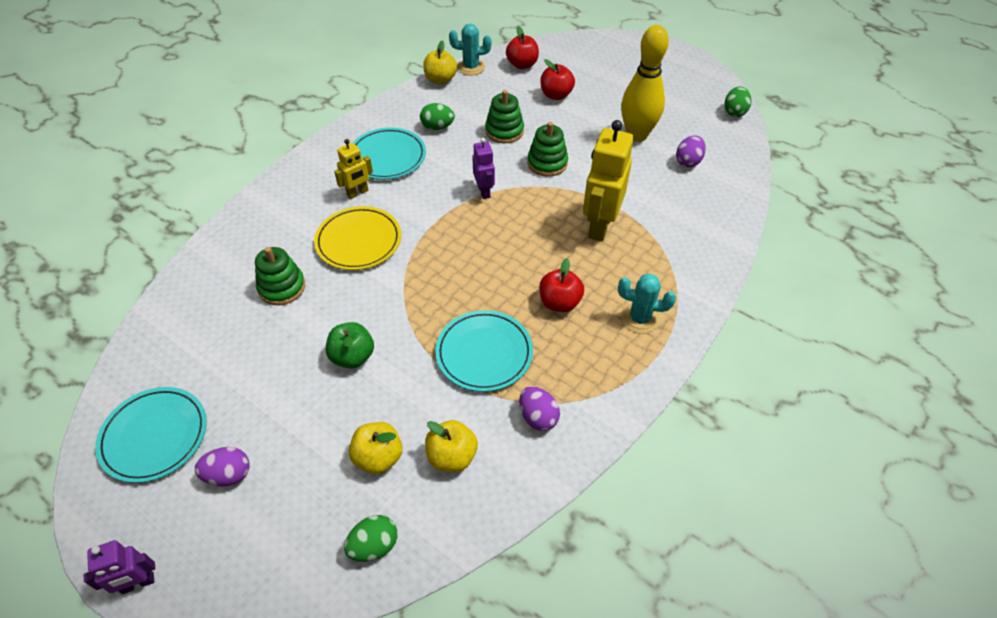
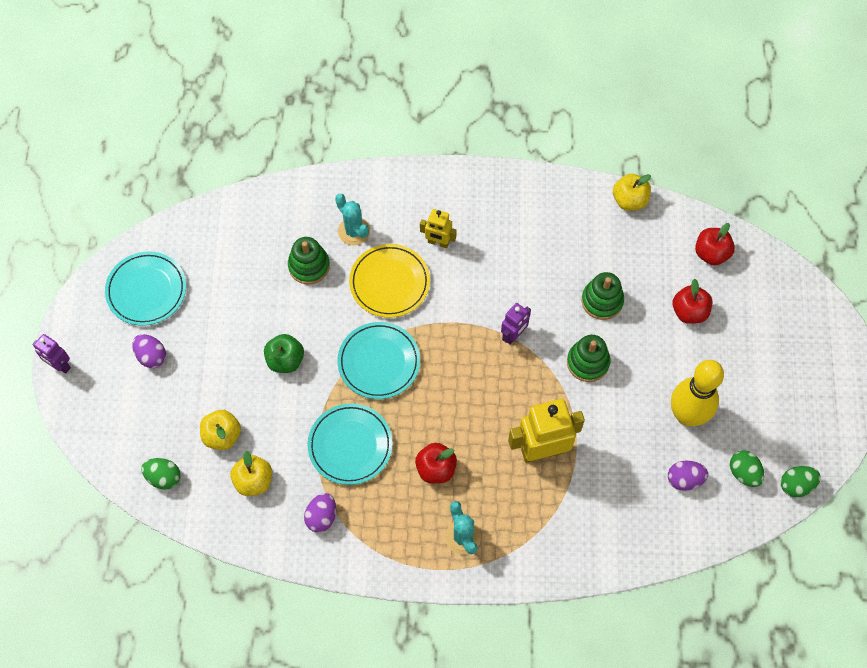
camera: 55 degrees right, 15 degrees up
(387, 157) = (495, 233): turquoise plate -> turquoise plate (379, 362)
(437, 127) = (563, 244): green egg -> green egg (744, 473)
(471, 67) = (669, 212): turquoise cactus -> turquoise cactus (354, 231)

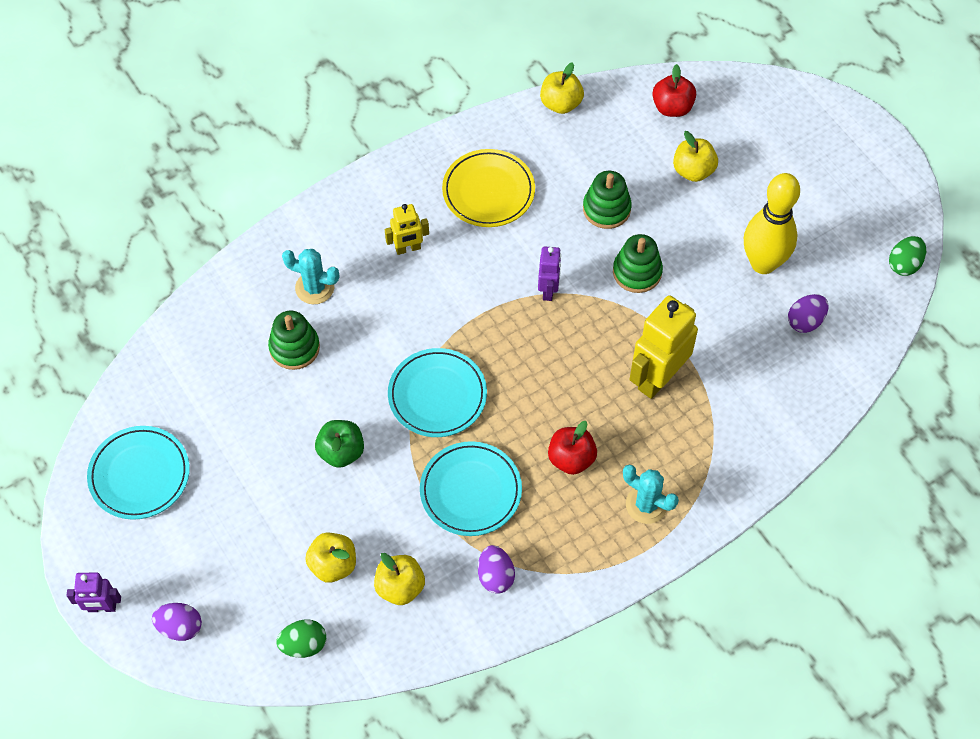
camera: 35 degrees left, 5 degrees down
(151, 356) = (196, 535): purple egg -> purple egg (180, 627)
(389, 282) = (389, 314): yellow plate -> yellow plate (488, 191)
(689, 311) = (693, 170): red apple -> yellow apple
(744, 473) = (852, 282): green egg -> none

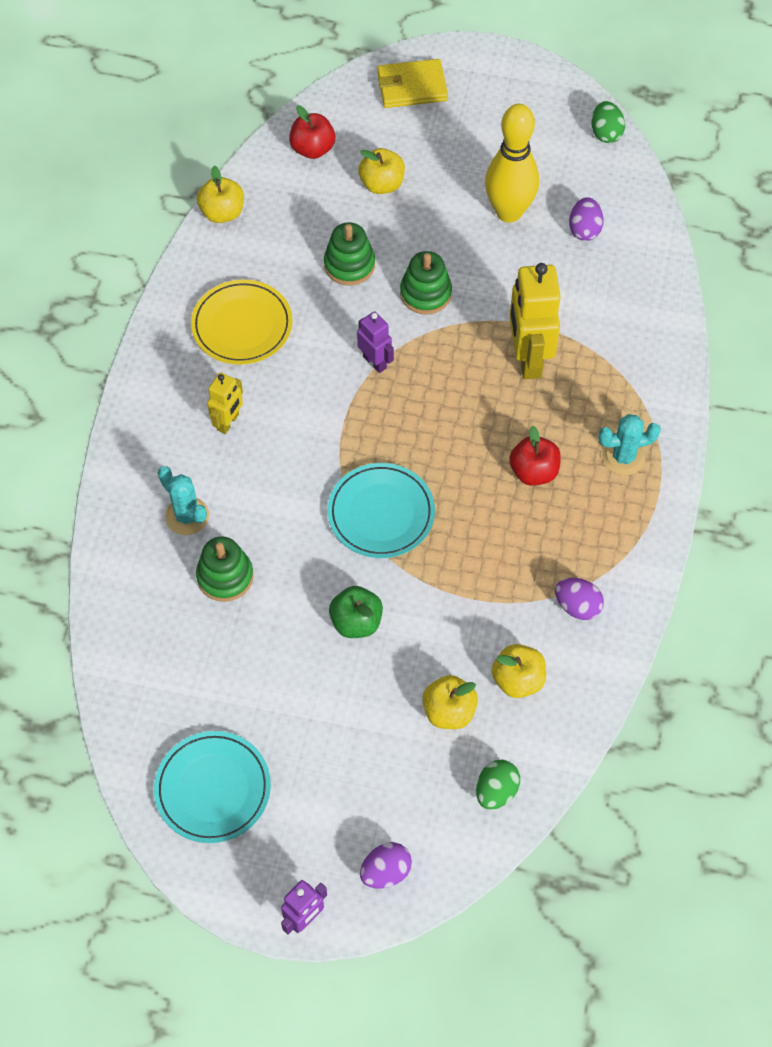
camera: 45 degrees left, 0 degrees up
(314, 288) = (187, 516): turquoise cactus -> turquoise cactus turned 75 degrees clockwise
(470, 491) = (488, 561): turquoise plate -> none
(794, 118) = (412, 87): none -> yellow wallet

